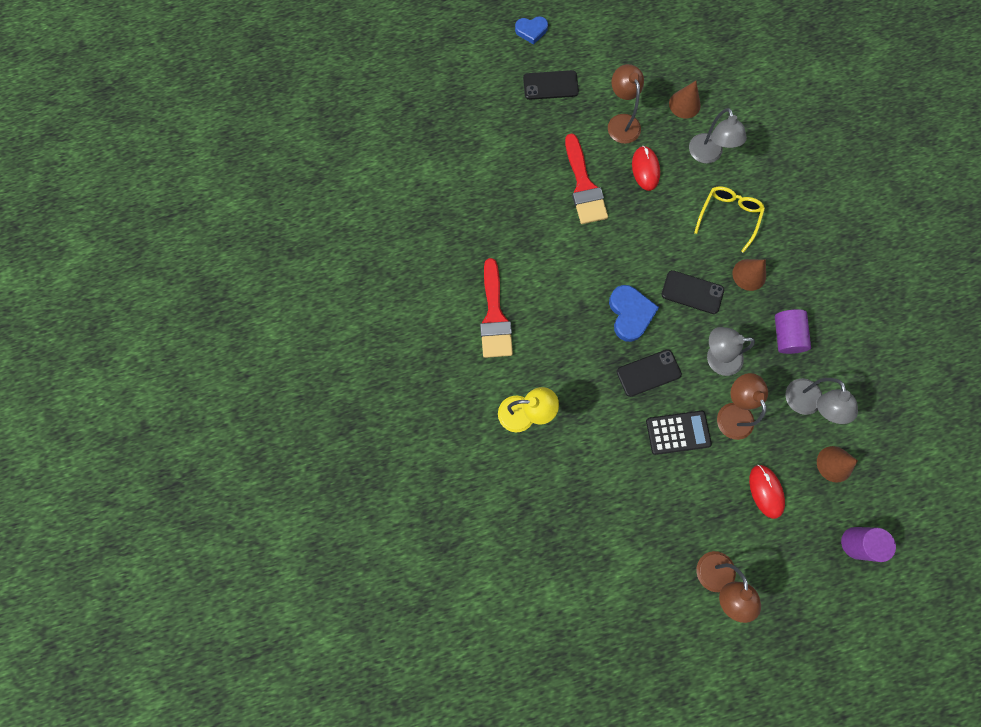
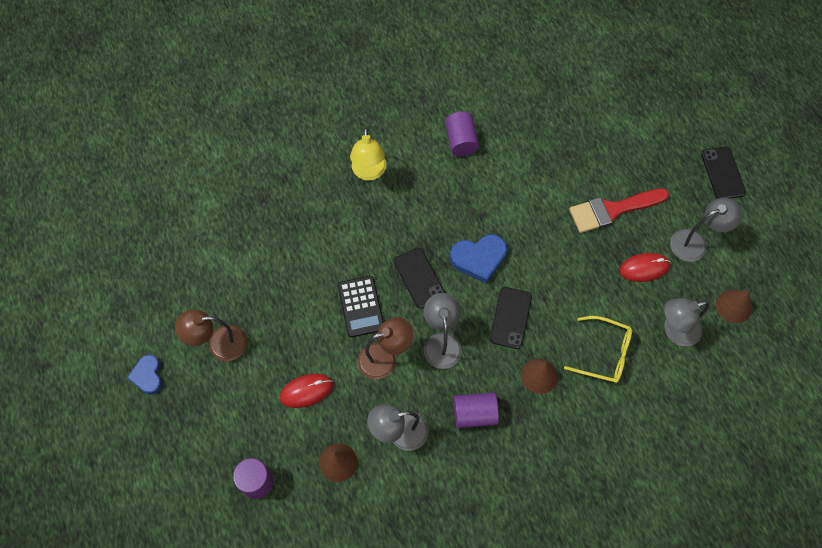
camera: 85 degrees right, 10 degrees down
(494, 316) = (461, 141): red brush -> purple cylinder
(531, 31) = (784, 151): blue heart -> blue heart (148, 376)
(621, 122) = (695, 242): brown lamp -> grey lamp

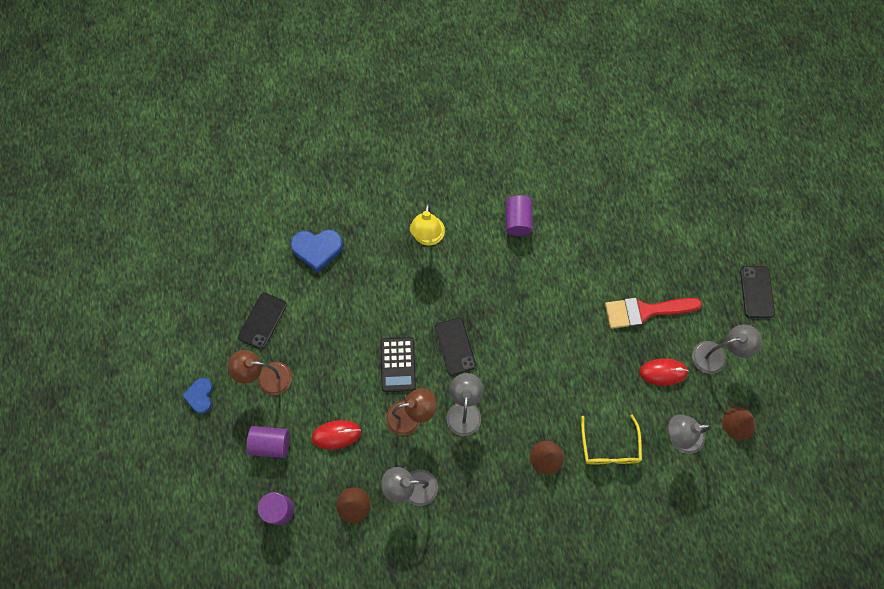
camera: 10 degrees right, 5 degrees up
(474, 414) = (481, 482): purple cylinder -> purple cylinder (271, 443)
(479, 259) = (512, 337): blue heart -> blue heart (317, 249)
(510, 317) = (531, 398): black phone -> black phone (262, 321)
(604, 354) = (609, 447): yellow glasses -> yellow glasses turned 60 degrees clockwise

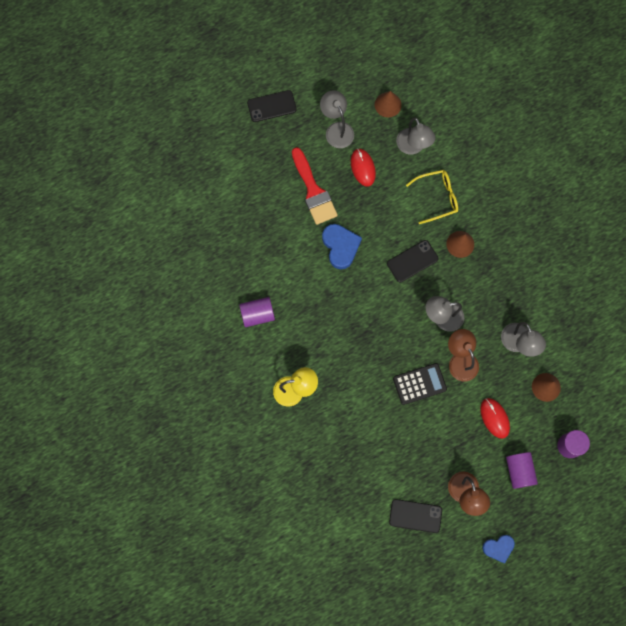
camera: 105 degrees left, 5 degrees up
(317, 249) = (333, 488): blue heart -> blue heart (340, 246)
(455, 346) = (389, 340): black phone -> black phone (412, 261)

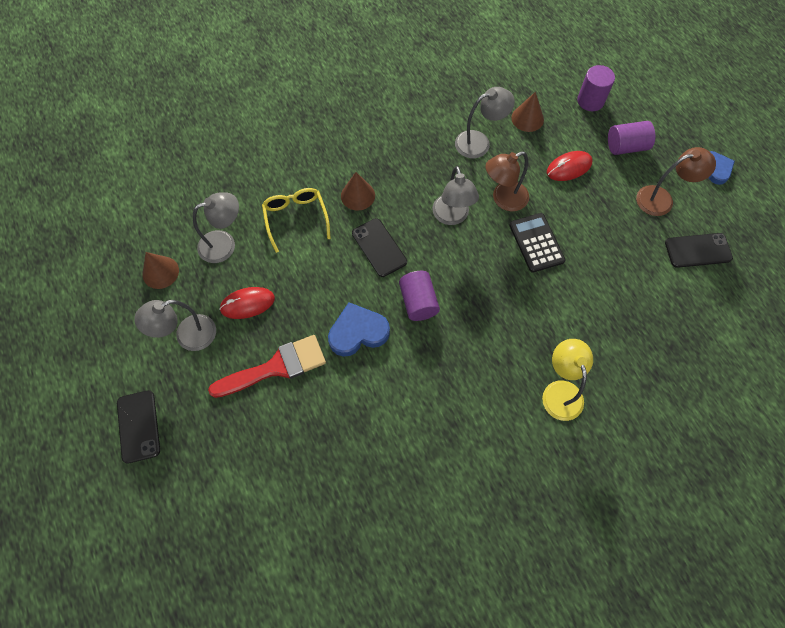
camera: 90 degrees left, 10 degrees down
(257, 314) = (457, 443): purple cylinder -> purple cylinder (418, 302)
(415, 516) = (698, 250): black phone -> black phone turned 75 degrees clockwise

